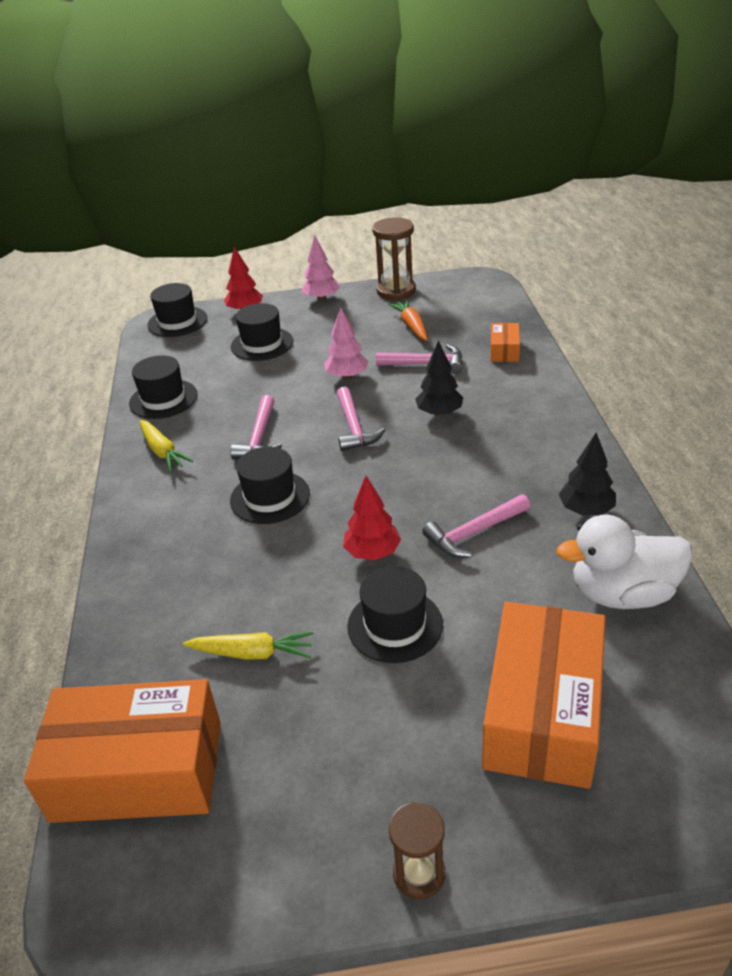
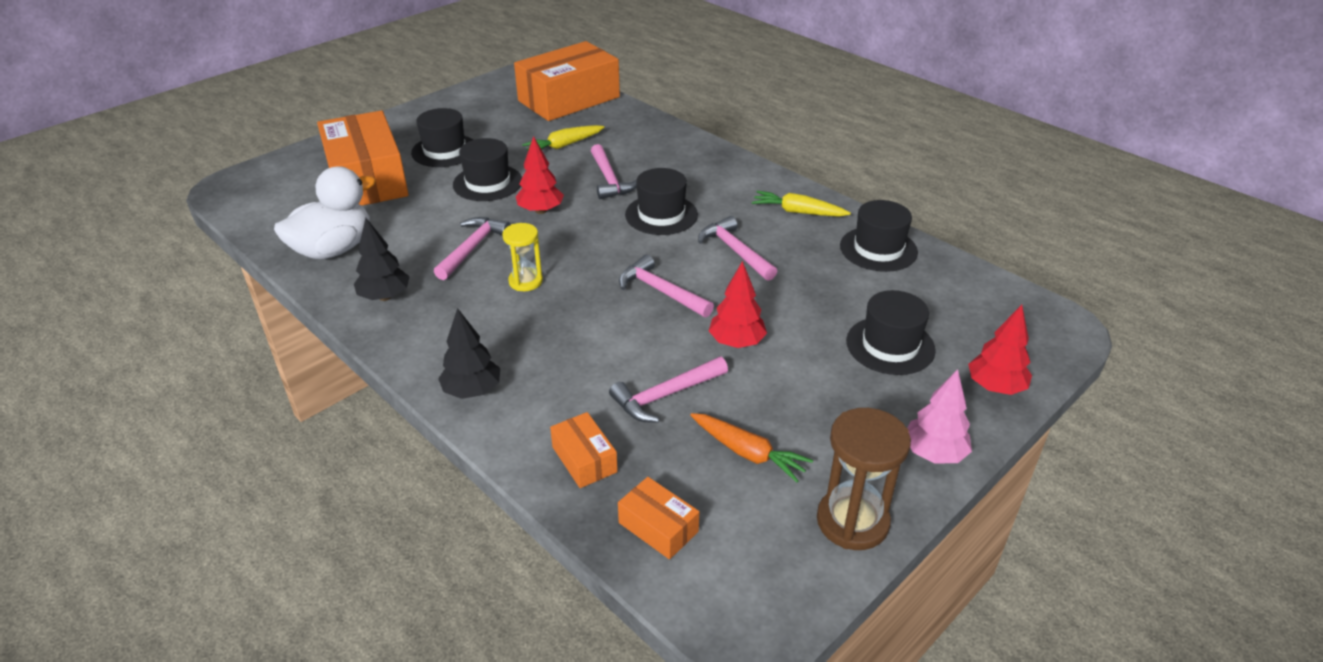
camera: 140 degrees right, 0 degrees up
(177, 322) = (1038, 335): black hat -> black hat (444, 151)
(265, 565) = (609, 180): none -> pink hammer
(347, 376) = (736, 342): pink tree -> red tree
(419, 873) = (402, 118): brown hourglass -> none
(439, 413) = (591, 338): black tree -> black tree (472, 391)
(451, 477) = (525, 281): none -> yellow hourglass
(490, 315) = (658, 527): none -> orange box

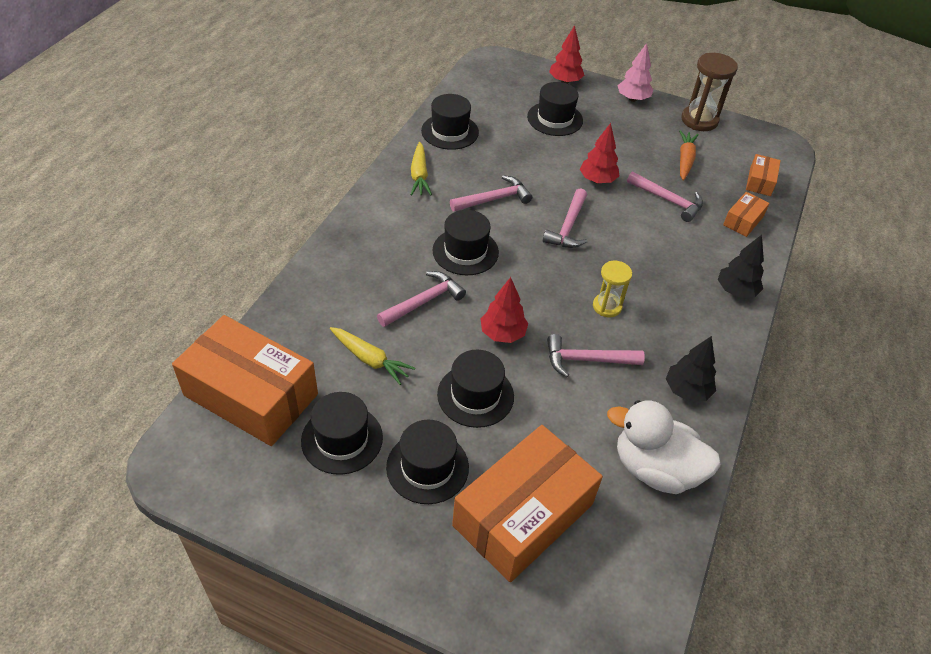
camera: 115 degrees left, 10 degrees up
(500, 124) = (342, 439): none -> black hat
(735, 251) = (494, 199): pink hammer -> pink hammer turned 150 degrees counterclockwise

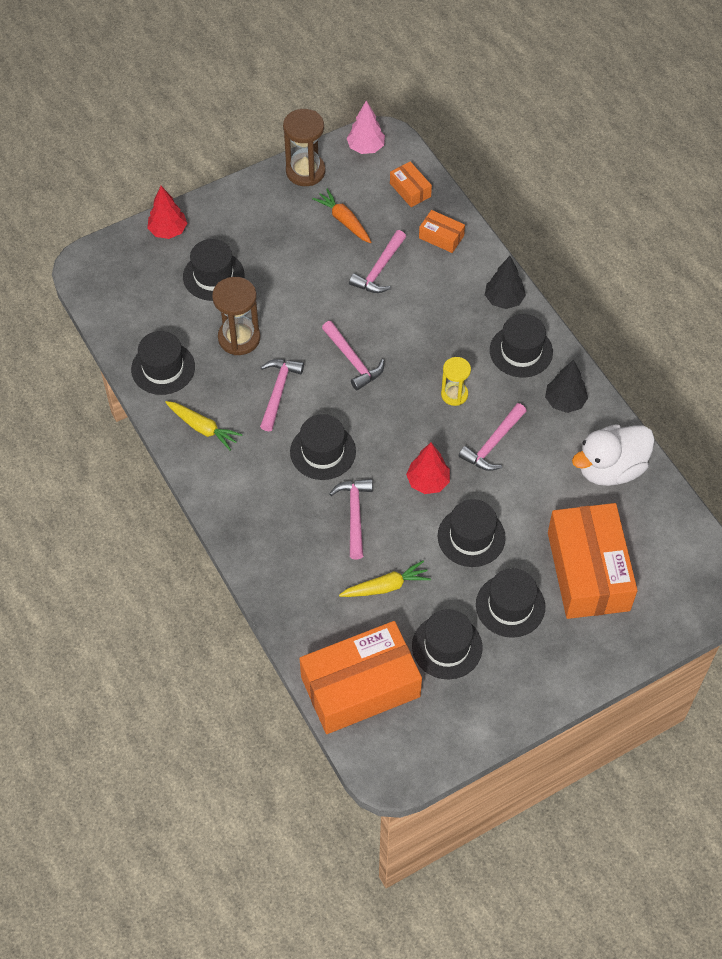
camera: 50 degrees left, 10 degrees up
(517, 156) = (239, 338): none -> brown hourglass
(597, 180) = (316, 301): red tree -> none
(633, 99) = (237, 198): pink tree -> pink tree (366, 147)
(668, 200) = (379, 269): pink hammer -> pink hammer turned 135 degrees clockwise
(700, 330) = (521, 351): none -> black hat
(743, 221) = (441, 237): orange box -> orange box turned 45 degrees counterclockwise

